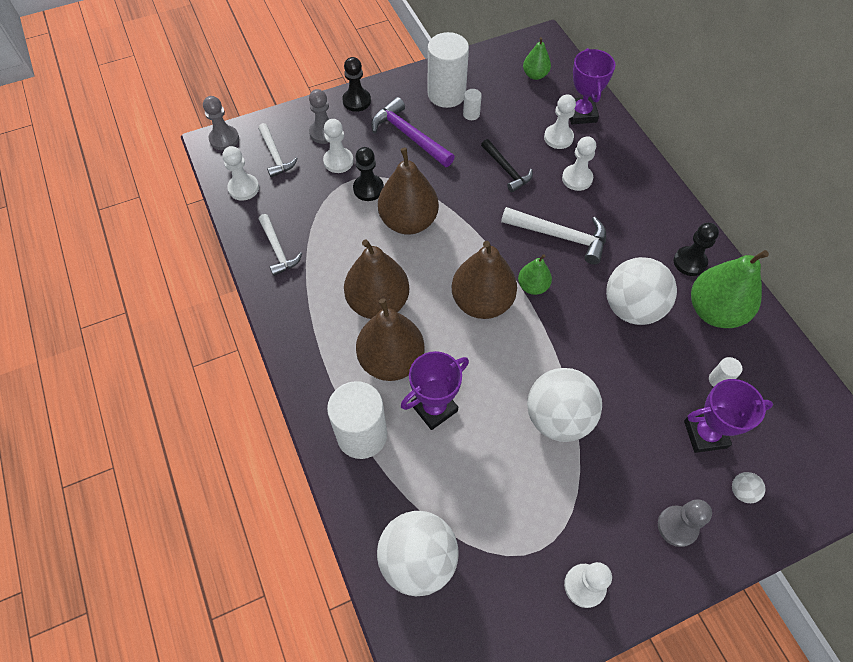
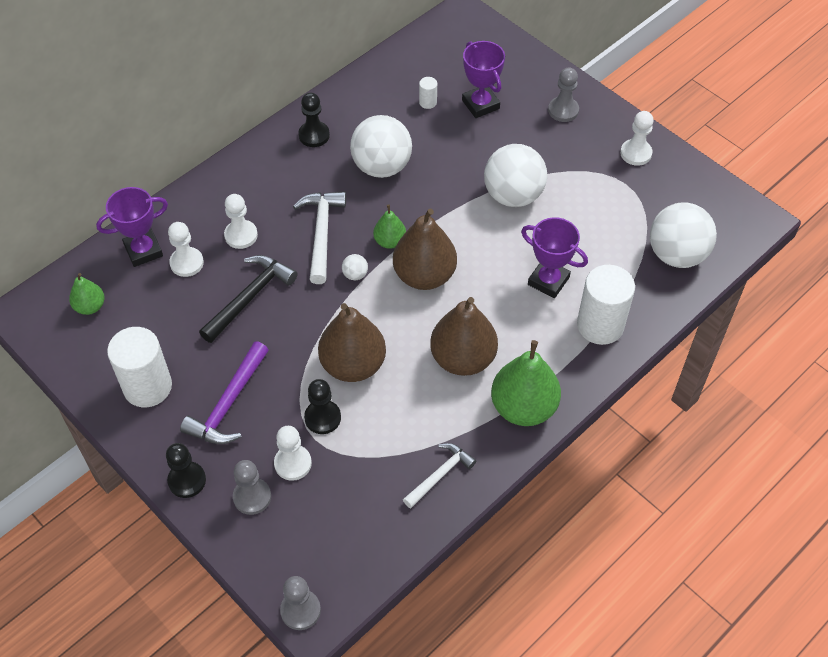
camera: 110 degrees left, 5 degrees down
(243, 188) = (370, 549): white pawn -> none
(275, 155) = (307, 536): white hammer -> none
(391, 360) = (519, 327): brown pear -> none
(471, 114) = (174, 352): white cylinder -> none
(506, 170) = (249, 297): black hammer -> black hammer, size x1.50
(714, 311) = (360, 112): green pear -> green pear (523, 407)
(742, 491) = (516, 79): white ball -> white ball (355, 274)

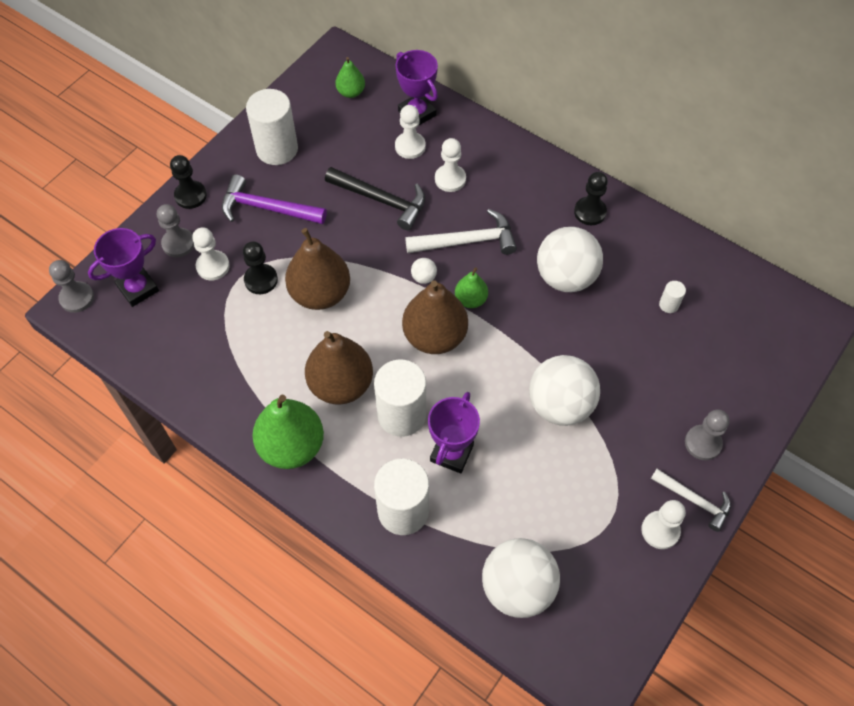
camera: 80 degrees right, 5 degrees up
(439, 475) = (210, 383): white hammer -> white hammer (694, 500)
(480, 104) = (683, 356): purple trophy -> purple trophy (138, 288)
(504, 313) = (401, 415): none -> white cylinder

